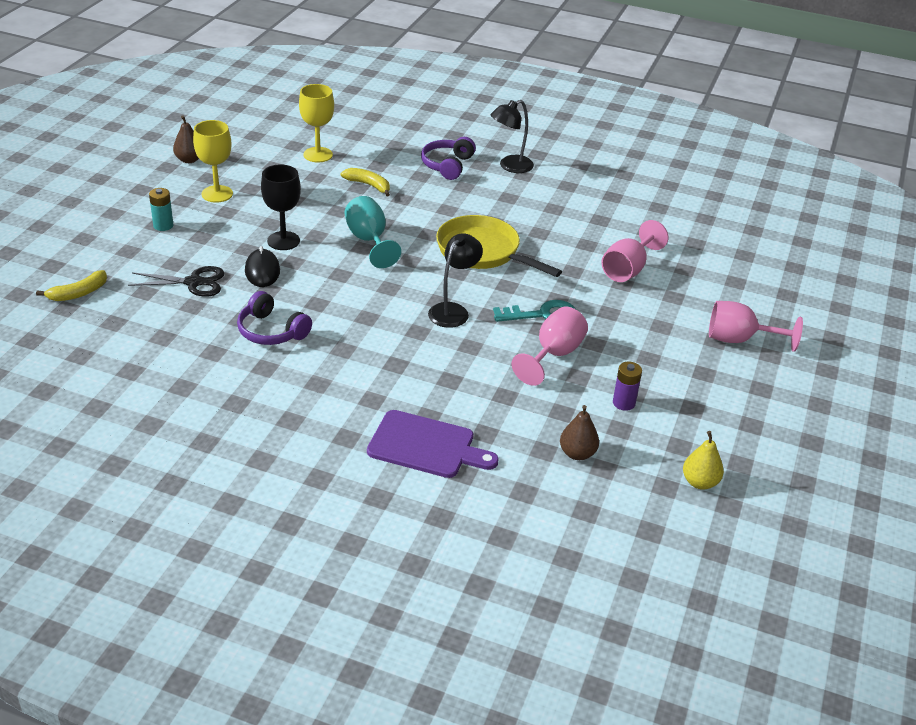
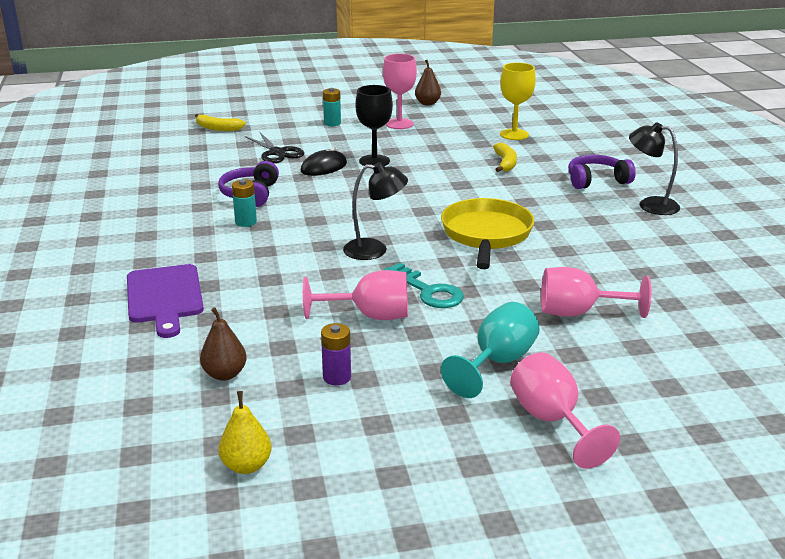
camera: 60 degrees right, 10 degrees down
(217, 194) = (399, 124): yellow goblet -> pink goblet
(328, 354) = (246, 222): none -> turquoise battery
(369, 241) = (425, 188): turquoise goblet -> turquoise goblet (497, 362)

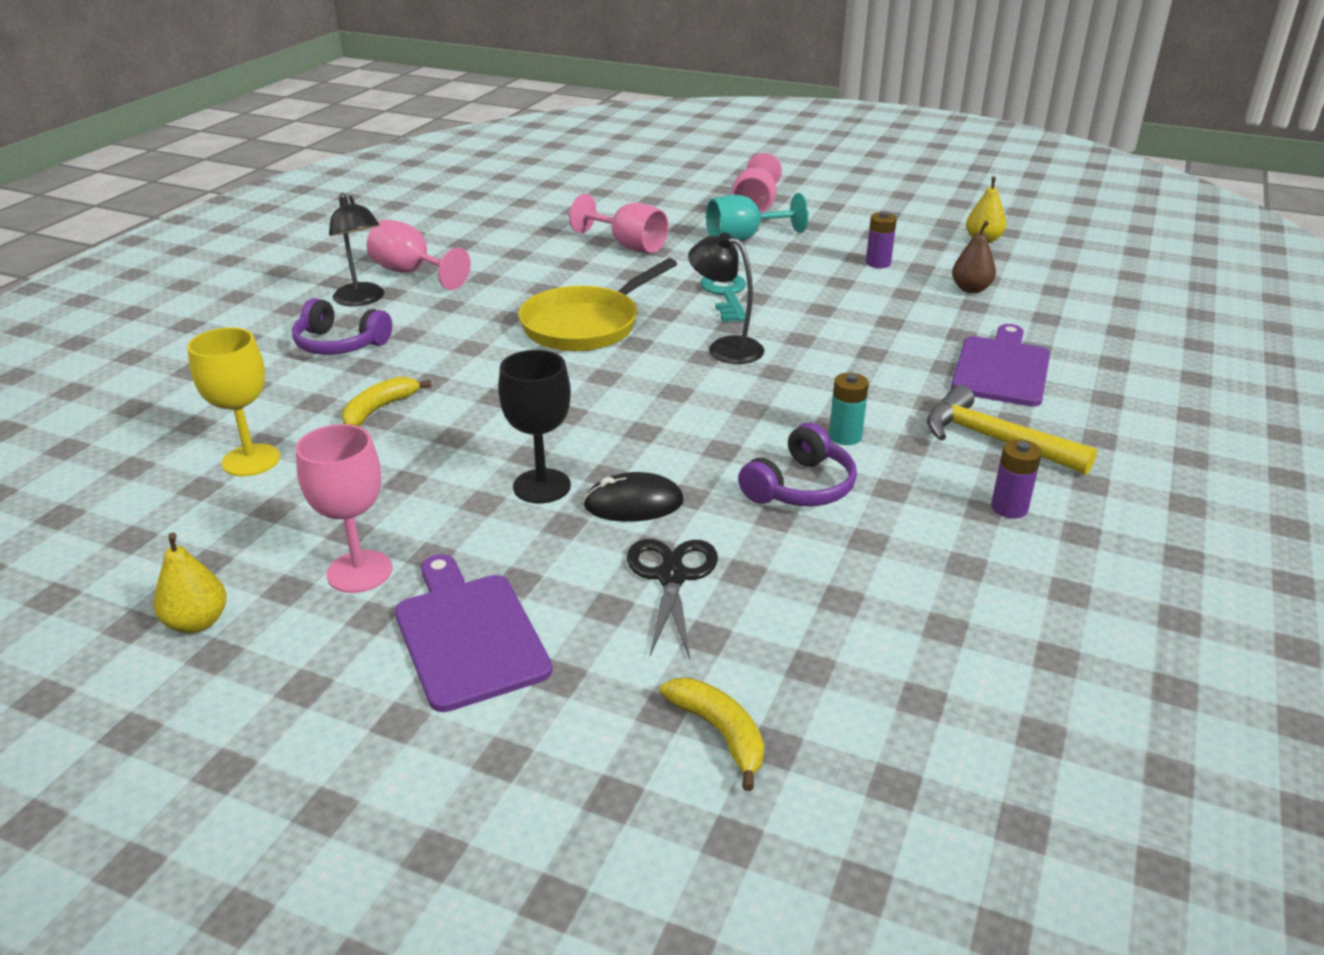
camera: 145 degrees left, 5 degrees up
(133, 215) = (1009, 508): none -> purple battery
(153, 246) = (993, 440): none -> yellow hammer
(332, 123) = (468, 635): turquoise battery -> purple cutting board
(370, 316) = (804, 292): pink goblet -> pink goblet (411, 273)
(427, 103) = (197, 622): brown pear -> yellow pear

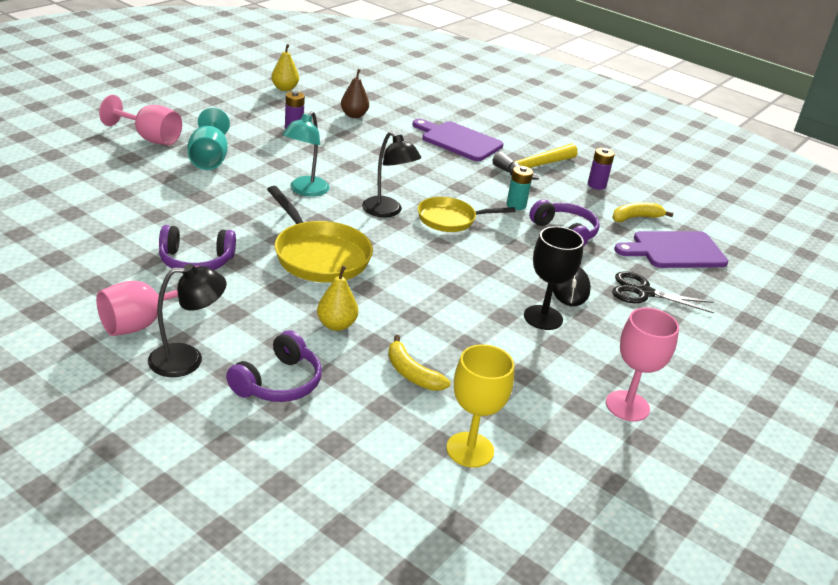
camera: 80 degrees left, 0 degrees up
(197, 622) = (677, 485): yellow pear -> yellow pear (336, 325)
(468, 635) = (692, 370): purple cutting board -> purple cutting board (675, 250)
(529, 272) = (196, 261): none -> purple headphones
(628, 246) = (180, 206): pink goblet -> none
(720, 733) = (762, 307): yellow banana -> yellow banana (635, 218)
(725, 347) = (387, 211): black lamp -> black lamp turned 90 degrees counterclockwise
(726, 295) = (305, 191): turquoise key -> turquoise lamp
(747, 391) = (450, 219): none -> yellow pan

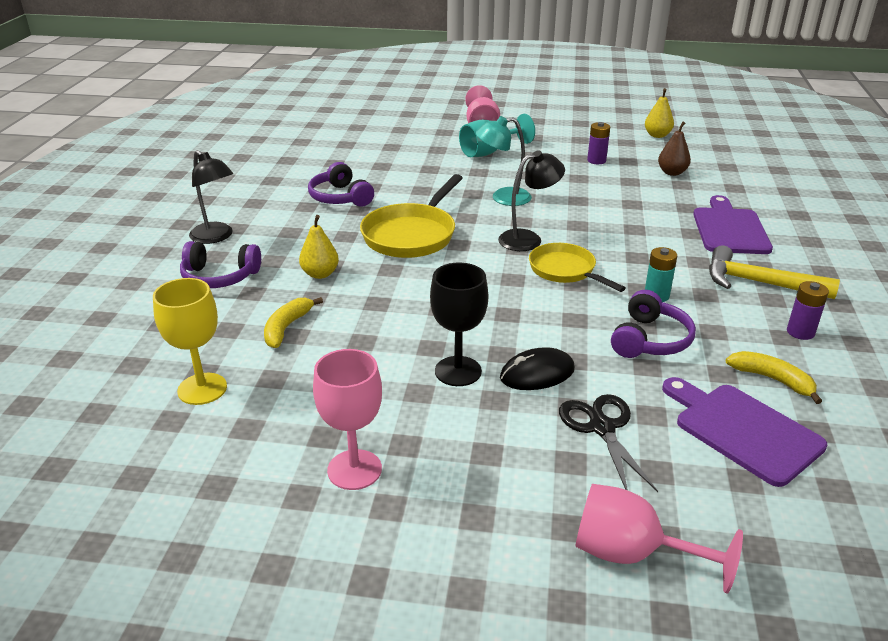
camera: 65 degrees right, 0 degrees up
(143, 322) = (244, 209): pink goblet -> pink goblet (631, 554)
(387, 211) = (528, 239): black lamp -> black lamp turned 135 degrees counterclockwise

